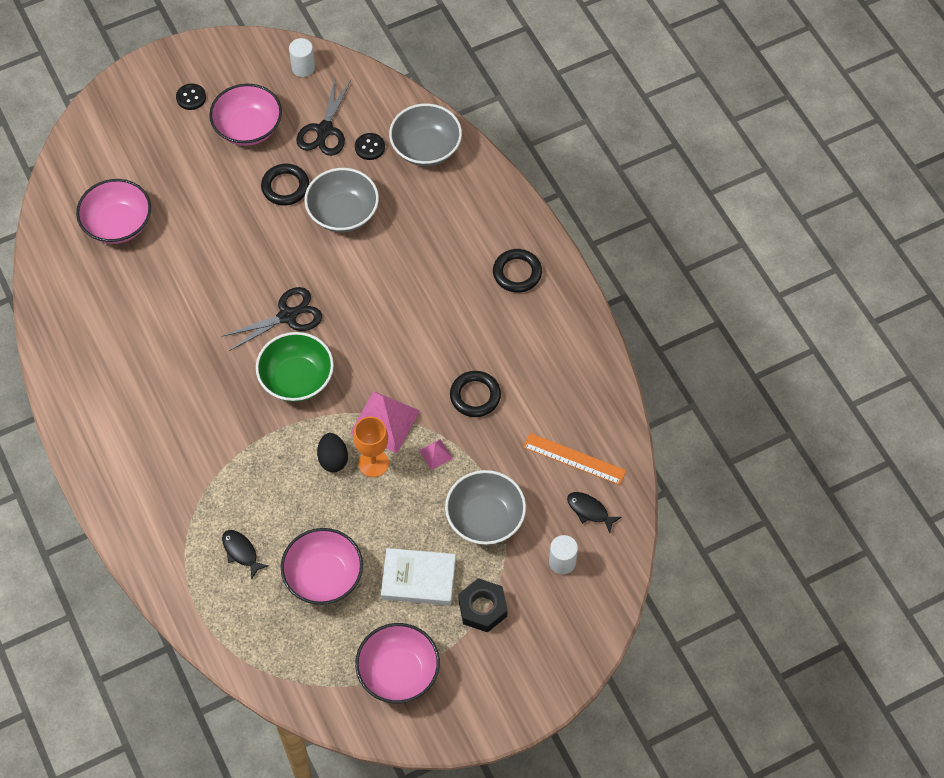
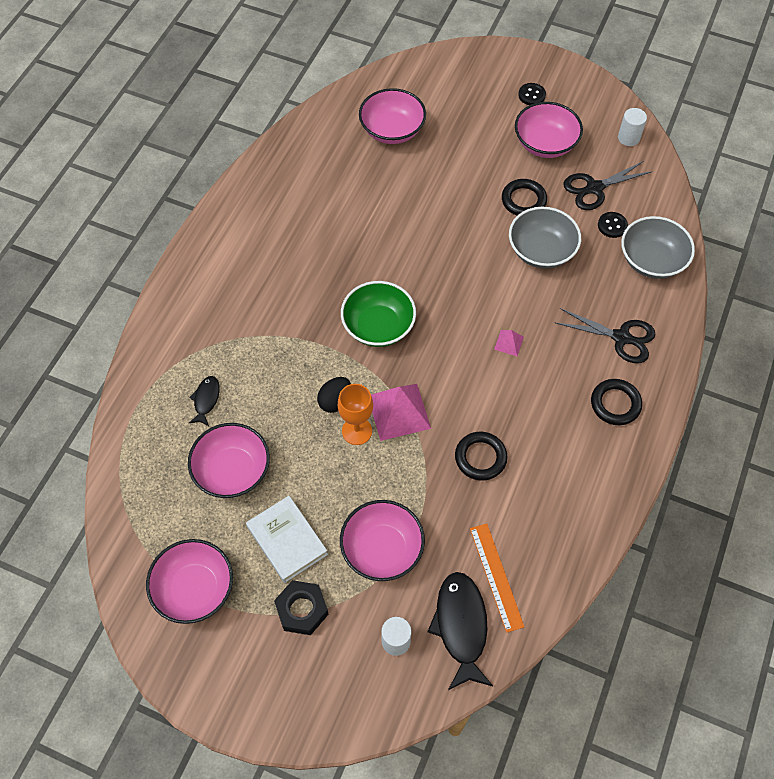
camera: 50 degrees right, 0 degrees up
(287, 316) = (423, 281): black scissors -> black scissors (621, 338)
(435, 454) = (404, 469): pink pyramid -> pink pyramid (508, 343)
(485, 518) = (382, 549): grey bowl -> pink bowl
(589, 511) = (461, 626): black fish -> black fish, size x1.88

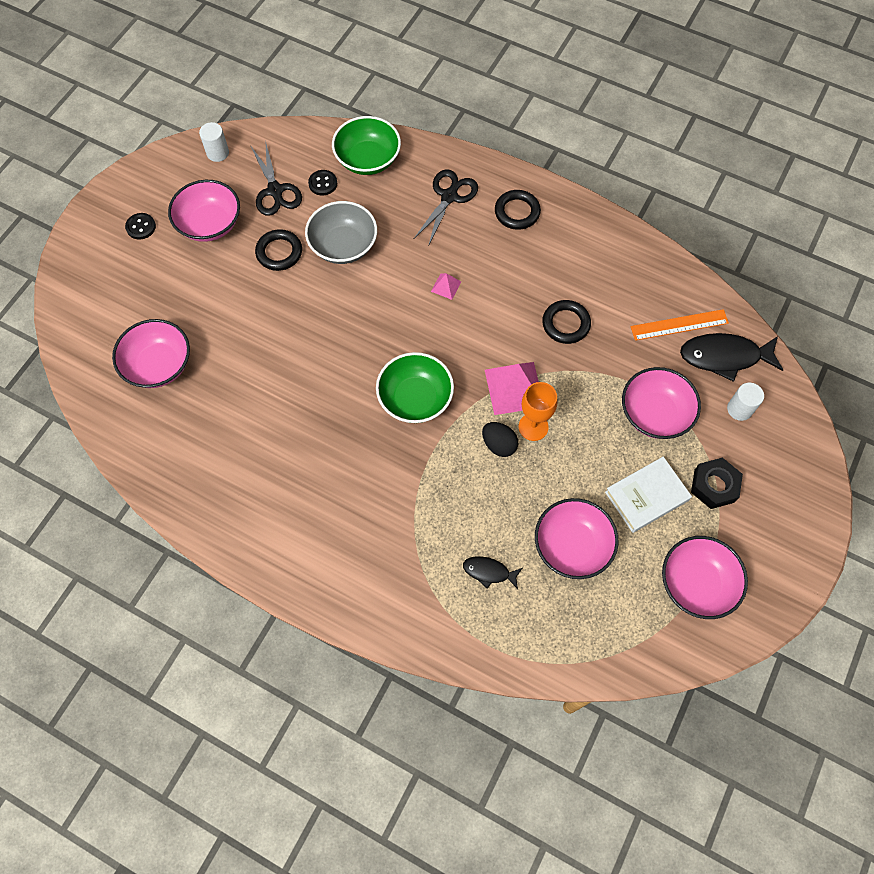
camera: 85 degrees left, 5 degrees up
(651, 260) = (368, 159): grey bowl -> green bowl

